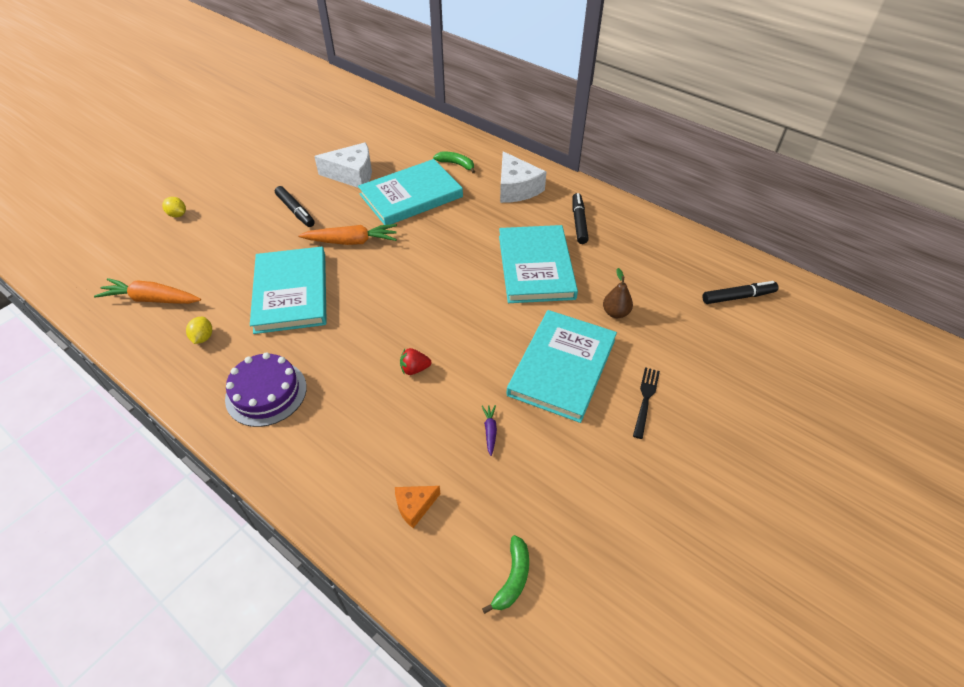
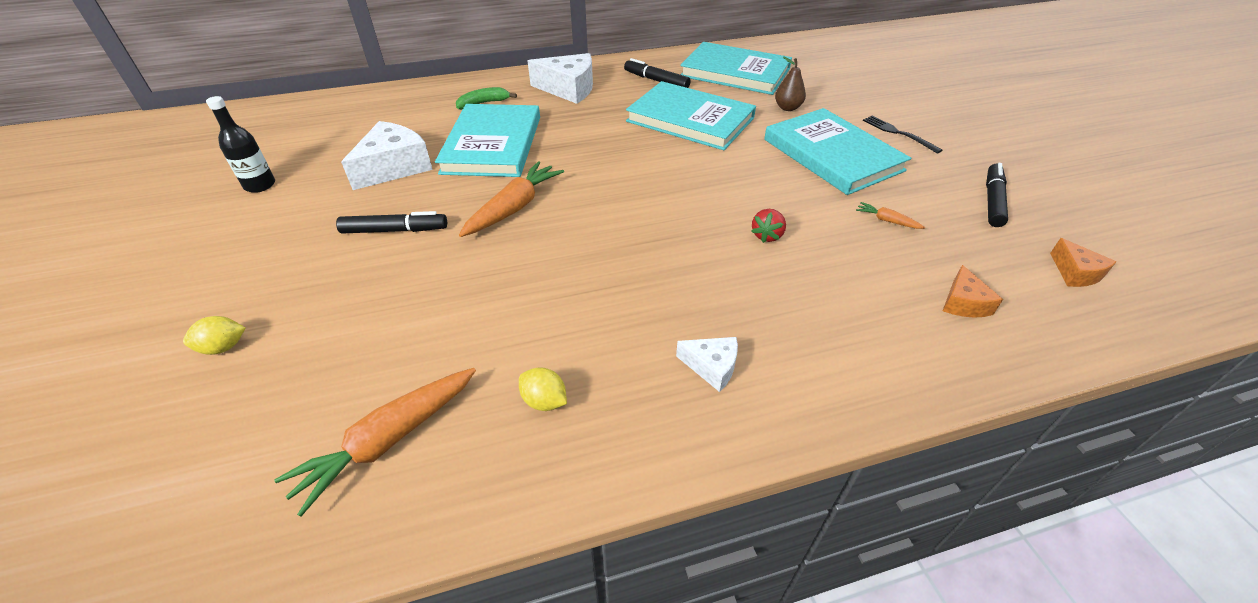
camera: 55 degrees left, 5 degrees down
(266, 393) = (712, 367): purple cake -> white cheese
(291, 292) = (547, 284): turquoise book -> turquoise book (735, 72)
(297, 143) = (260, 185): none -> black bottle
(490, 431) = (887, 221): purple carrot -> orange carrot
(512, 578) = (1075, 273): green banana -> orange cheese
(738, 297) = (816, 59): black marker -> black marker (992, 201)

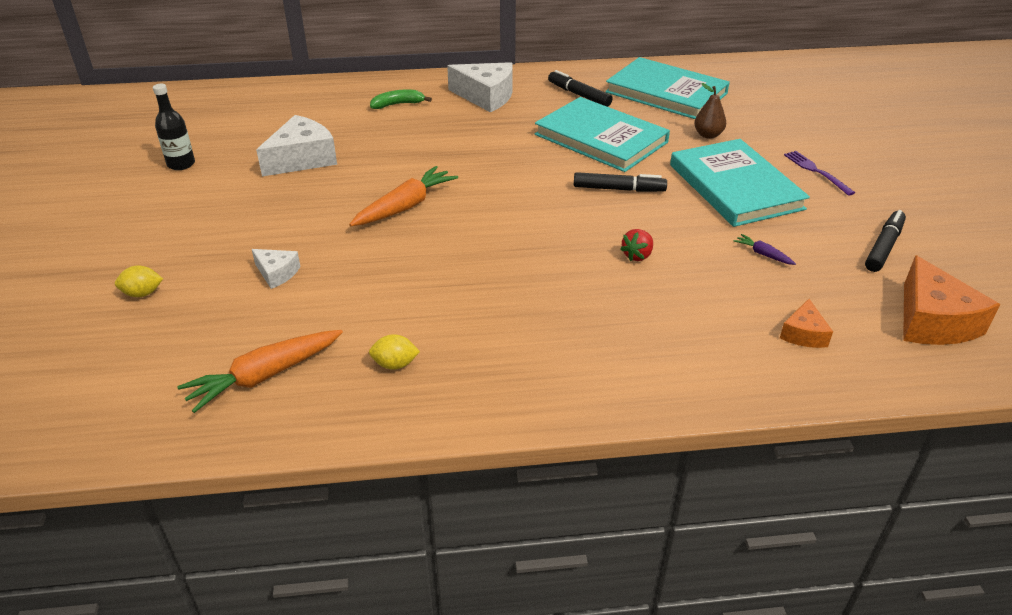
camera: 10 degrees right, 5 degrees down
(395, 230) = (294, 215): black marker -> black marker (619, 189)
(492, 144) = (398, 146): turquoise book -> none
(544, 401) = (395, 364): yellow lemon -> yellow lemon turned 45 degrees counterclockwise
(712, 367) = (545, 357): white cheese -> white cheese (277, 273)
(887, 221) = (763, 254): orange carrot -> purple carrot
(897, 133) = (815, 171): black fork -> purple fork
(1075, 273) = (932, 321): orange cheese -> orange cheese, size x1.87

